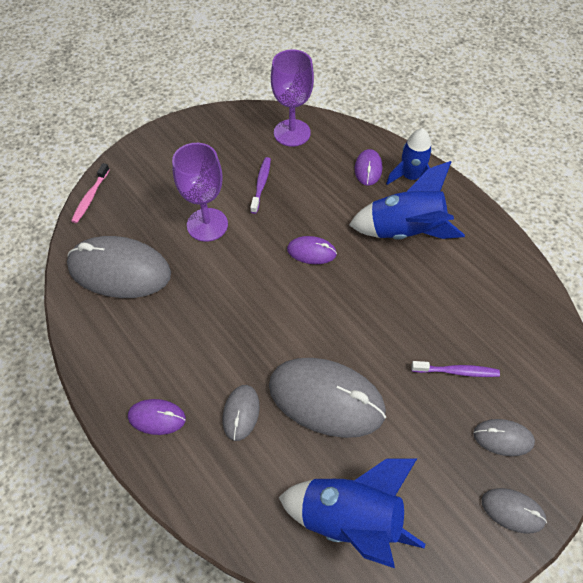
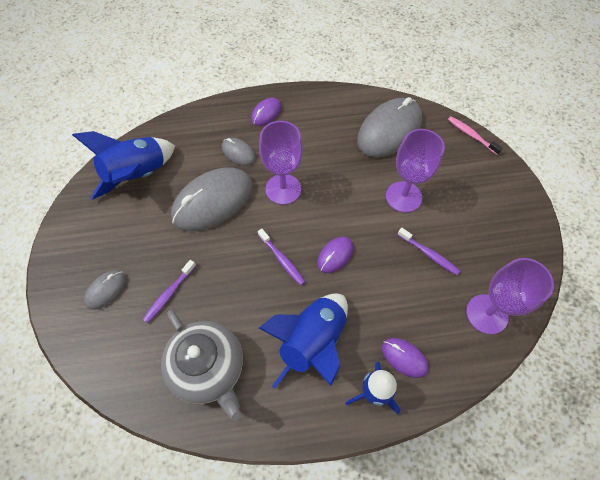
camera: 120 degrees right, 5 degrees up
(264, 335) = (283, 189): none -> purple goblet
(347, 292) = (282, 260): none -> purple toothbrush
(489, 294) = (208, 369): none -> grey teapot
(512, 511) = (66, 262): grey mouse -> none

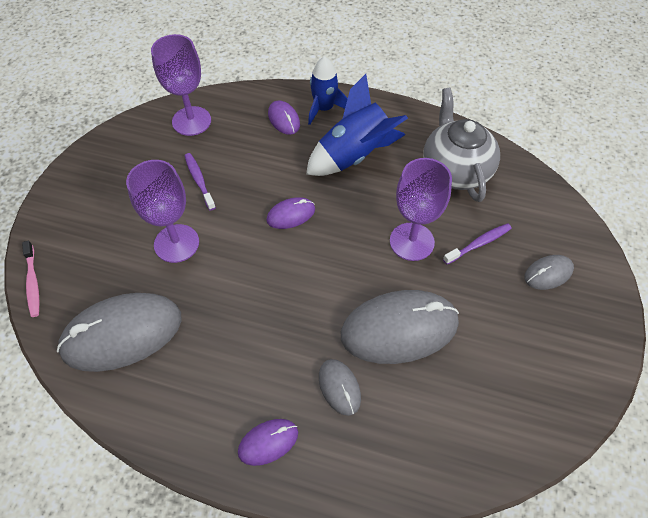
camera: 155 degrees left, 5 degrees down
(137, 176) = (492, 411): blue rocket -> none
(282, 260) = (347, 231): purple toothbrush -> none
(283, 189) = (306, 309): purple goblet -> purple goblet (411, 241)

